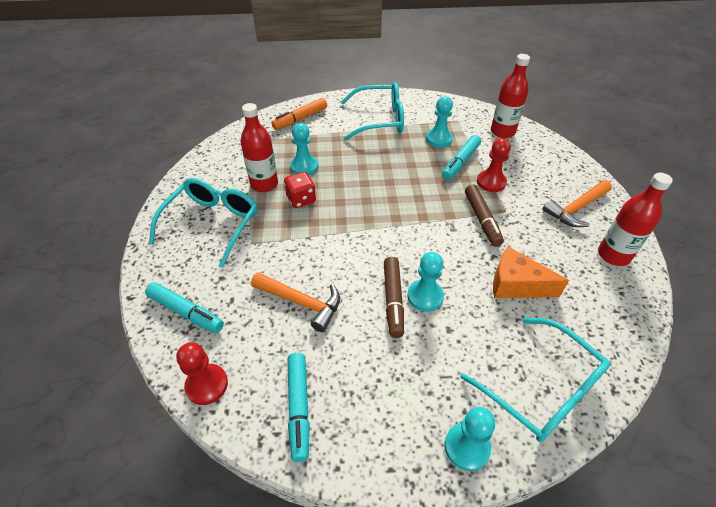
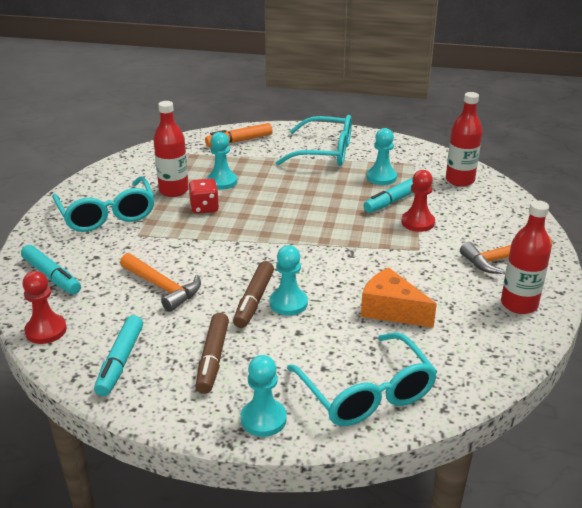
camera: 15 degrees right, 15 degrees down
(212, 224) = (107, 215): turquoise glasses -> turquoise glasses turned 120 degrees clockwise
(482, 219) = (387, 252): brown marker -> brown marker (213, 359)

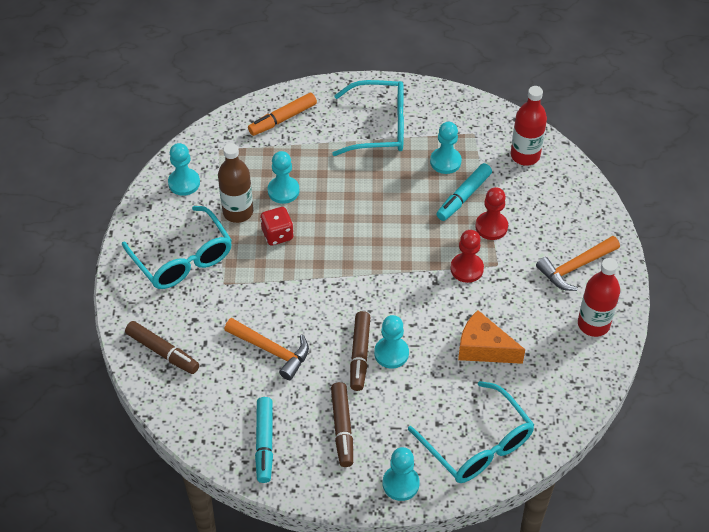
camera: 10 degrees left, 20 degrees up
(46, 330) = (185, 418): red pawn -> red pawn (466, 269)
(52, 276) = (163, 352): turquoise marker -> brown marker
(133, 169) = (184, 183): none -> turquoise pawn
(174, 190) = (238, 212): red bottle -> brown bottle

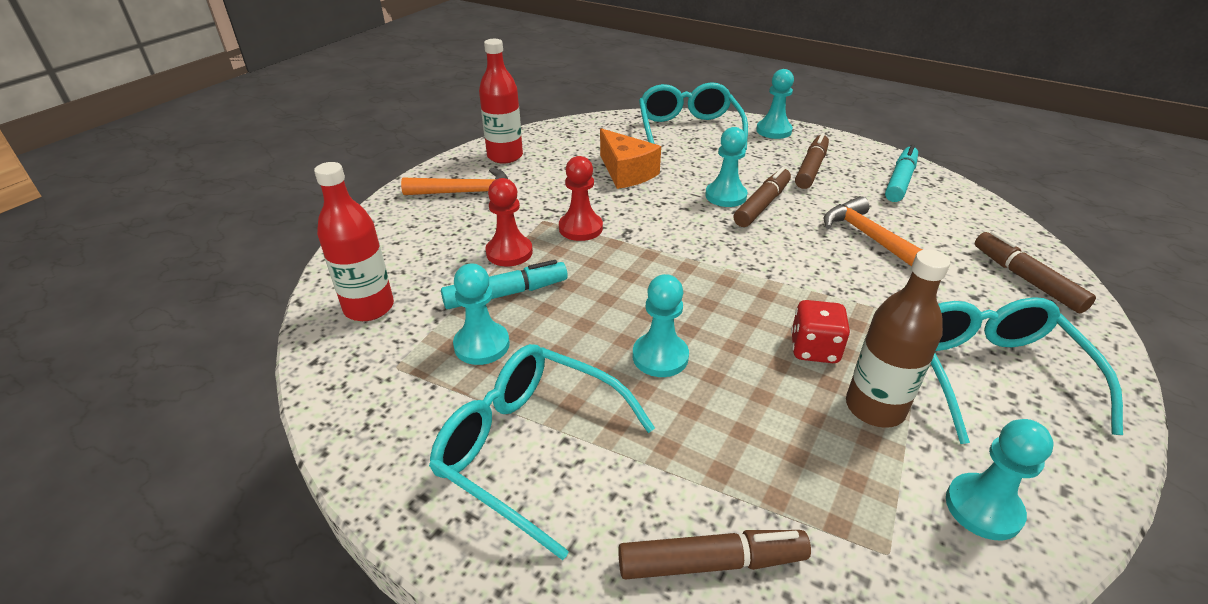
camera: 150 degrees left, 15 degrees down
(282, 119) = (711, 562): orange marker -> brown marker
(283, 191) = (776, 409): turquoise pawn -> turquoise pawn (660, 357)

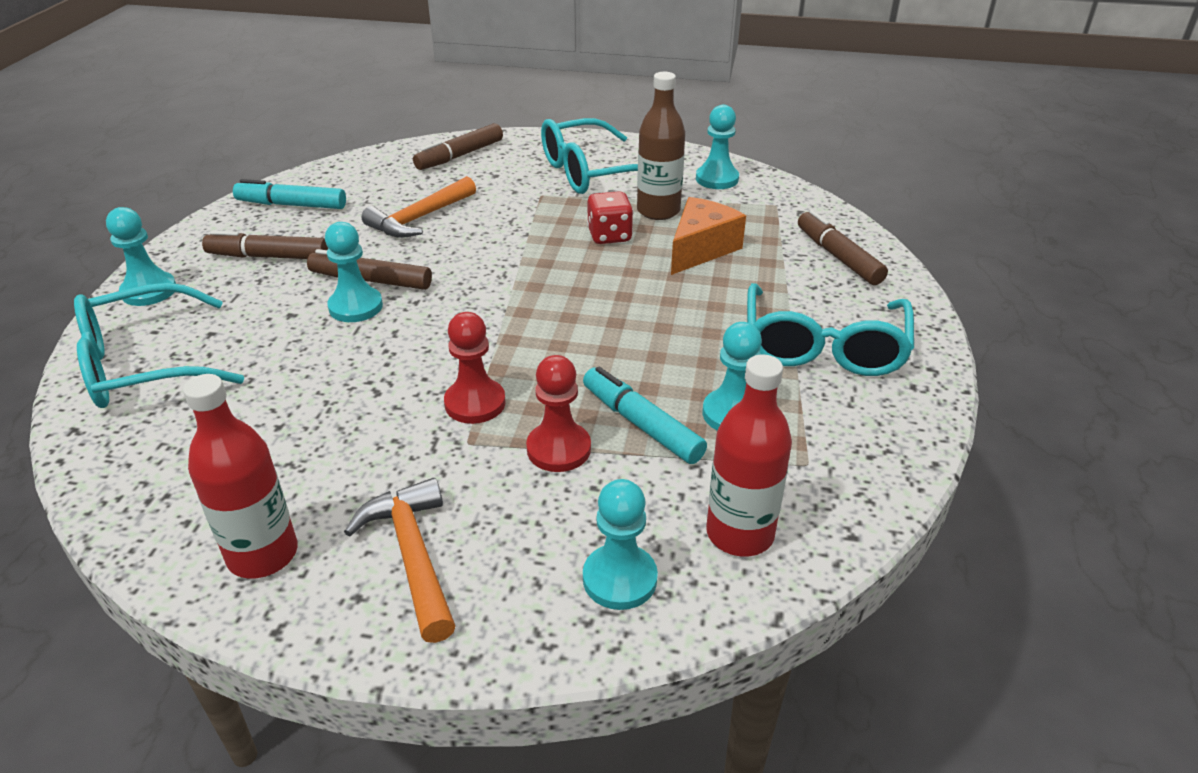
camera: 110 degrees left, 0 degrees up
(626, 172) = (305, 397): orange cheese -> orange cheese (701, 249)
(660, 357) = (671, 305): turquoise pawn -> turquoise pawn (619, 579)

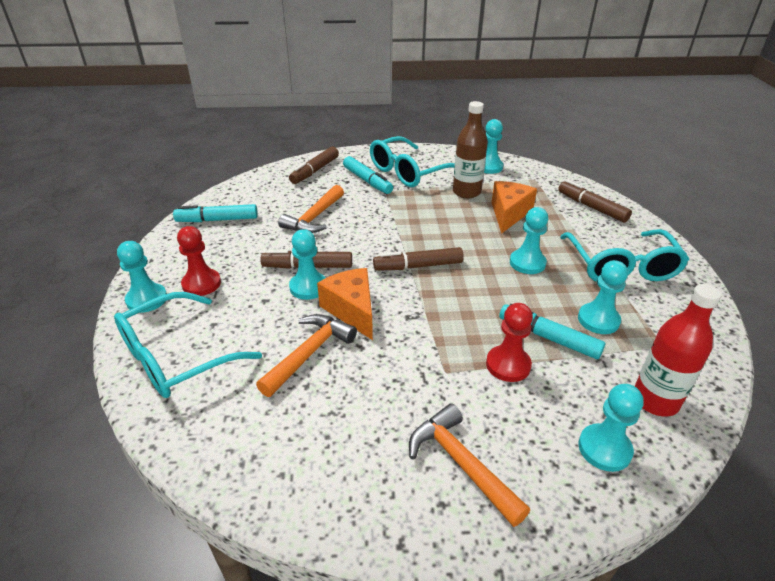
camera: 15 degrees left, 0 degrees up
(263, 554) = (355, 487): red bottle -> none
(268, 257) = (223, 260): brown marker -> brown marker (418, 266)
(306, 388) = (309, 353): none -> orange hammer
(393, 344) = (352, 310): none -> orange cheese
(475, 403) = (433, 343): red pawn -> red pawn (201, 284)
(524, 178) = (367, 181): none -> turquoise marker
(609, 236) = (447, 213): red dice -> none
(681, 321) = (527, 263): none -> turquoise pawn

